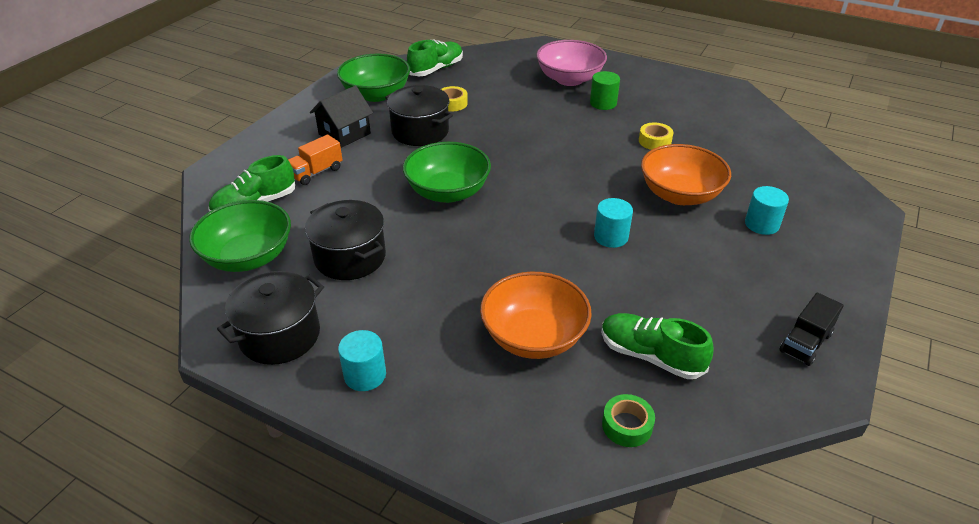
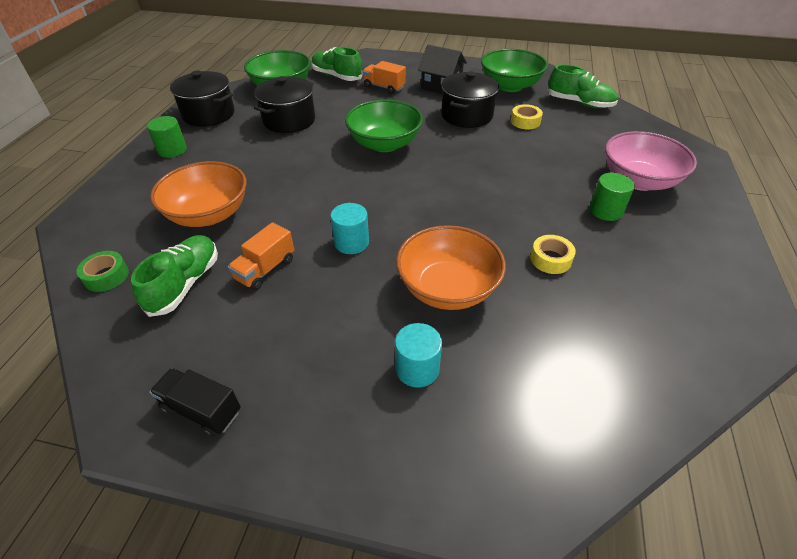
camera: 75 degrees right, 5 degrees up
(365, 375) = (172, 150): turquoise cylinder -> green cylinder
(638, 296) = (265, 269): none -> orange truck

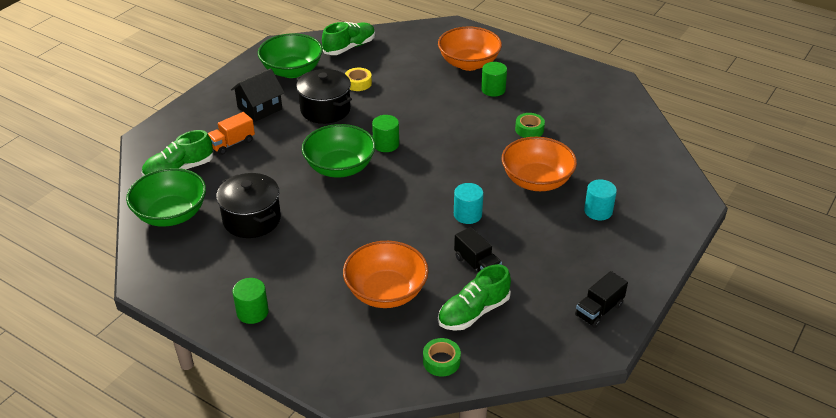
camera: 70 degrees left, 5 degrees down
(185, 284) = (473, 312): green shoe -> green shoe turned 75 degrees counterclockwise
(209, 114) = (191, 278): black pot -> none
(265, 269) = (477, 265): orange truck -> black truck
(438, 160) = (386, 144): none -> green cylinder
(550, 259) = (529, 129): yellow tape -> green tape
(638, 180) = (469, 63): pink bowl -> orange bowl

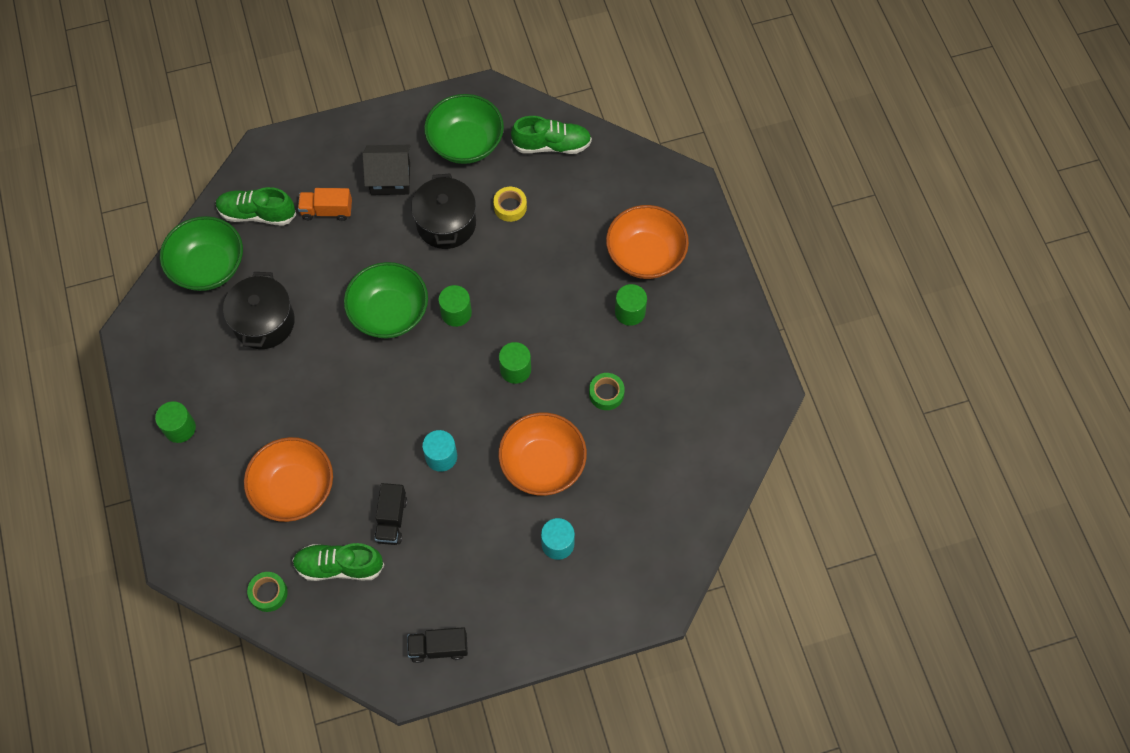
camera: 40 degrees right, 25 degrees up
(459, 149) = (515, 369): none -> green cylinder

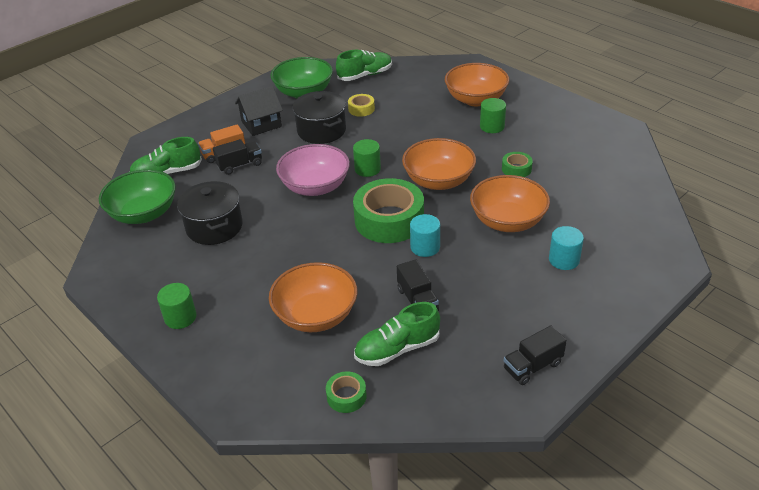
camera: 25 degrees left, 25 degrees down
(333, 238) = (240, 165): none -> black truck
(389, 313) = (315, 187): green bowl -> pink bowl
(431, 401) = (389, 220): none -> green tape
(515, 369) = (438, 181): green cylinder -> orange bowl

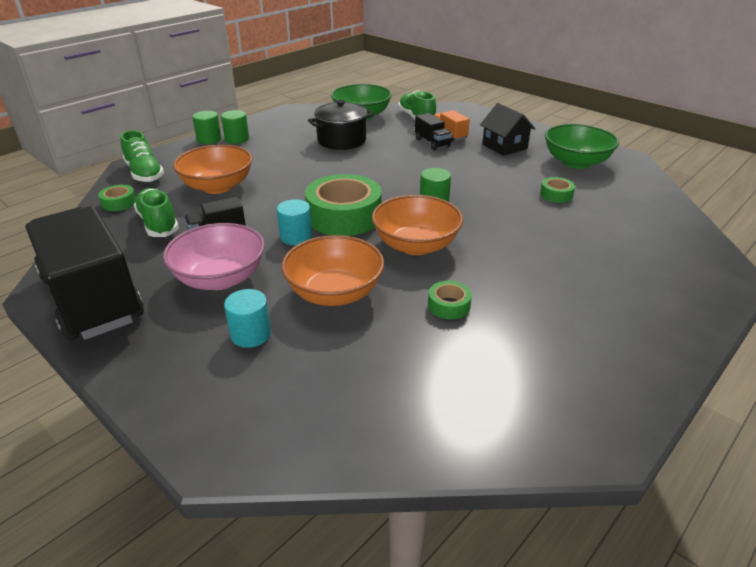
camera: 85 degrees right, 5 degrees down
(315, 187) = (400, 177): pink bowl -> pink bowl (220, 278)
(321, 131) = (502, 175): black pot -> none
(361, 109) = (556, 195): yellow tape -> green tape
(365, 75) = (637, 194): green shoe -> green shoe (144, 173)
(475, 99) = (621, 276): orange bowl -> none
(492, 126) = (552, 288): green cylinder -> green cylinder (209, 139)
(532, 366) = (93, 298): black truck -> black truck, size x2.41

